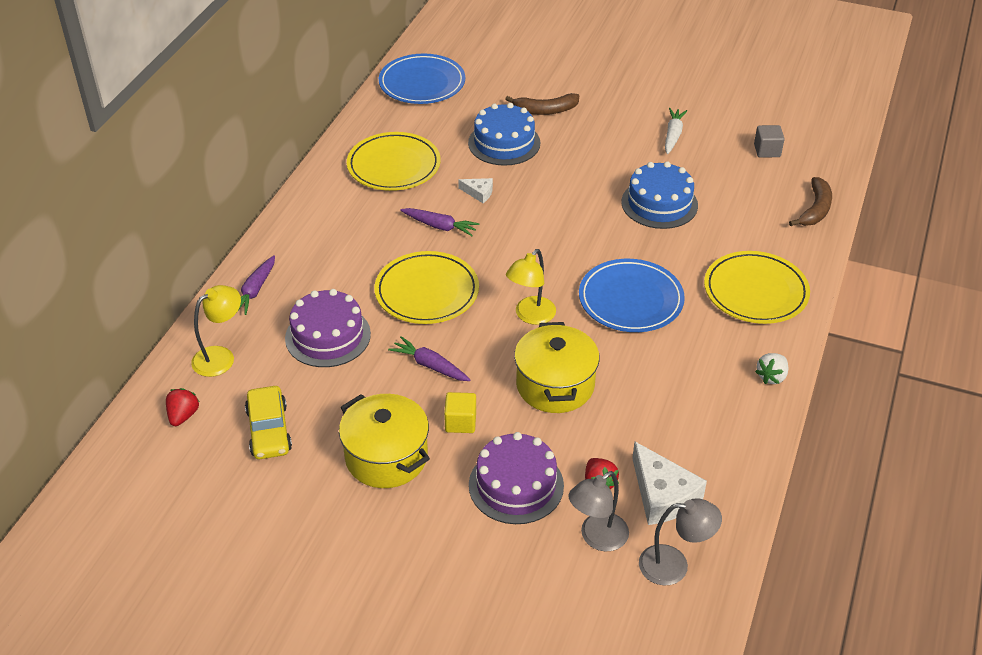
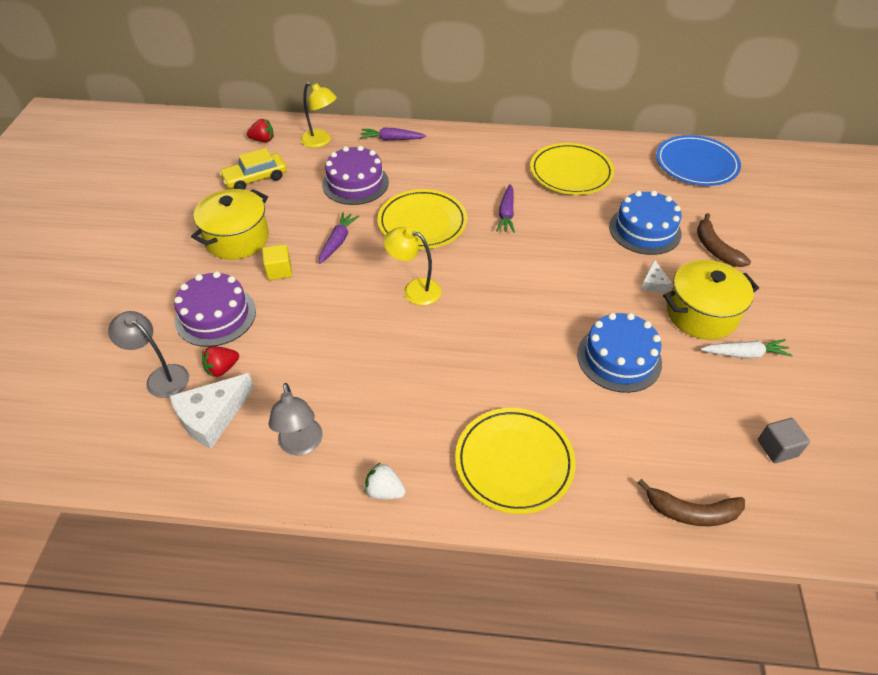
camera: 75 degrees right, 5 degrees up
(479, 193) = (563, 228): white cheese -> white cheese (654, 283)
(555, 385) = (333, 320): yellow pot -> yellow pot (701, 314)
(630, 300) = (461, 356): blue plate -> none
(674, 565) = (131, 436): grey lamp -> grey lamp (301, 445)

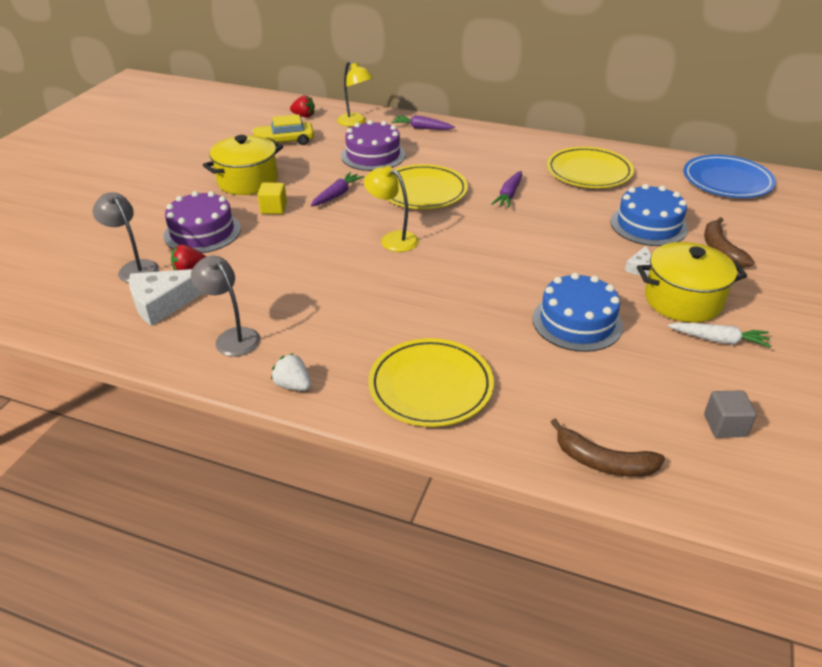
camera: 15 degrees right, 10 degrees down
(301, 445) = (232, 337): grey lamp -> grey lamp turned 135 degrees clockwise

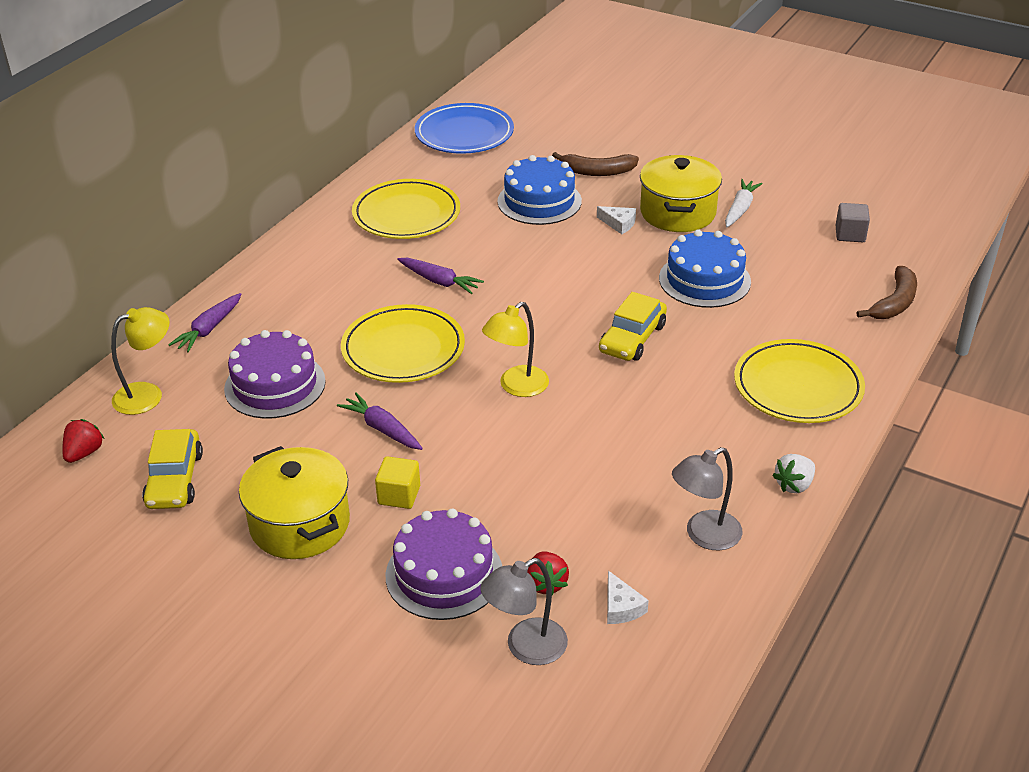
camera: 80 degrees left, 0 degrees up
(164, 303) = (621, 607): white cheese -> white cheese, size x0.52
(471, 287) = (632, 338): none -> yellow car

